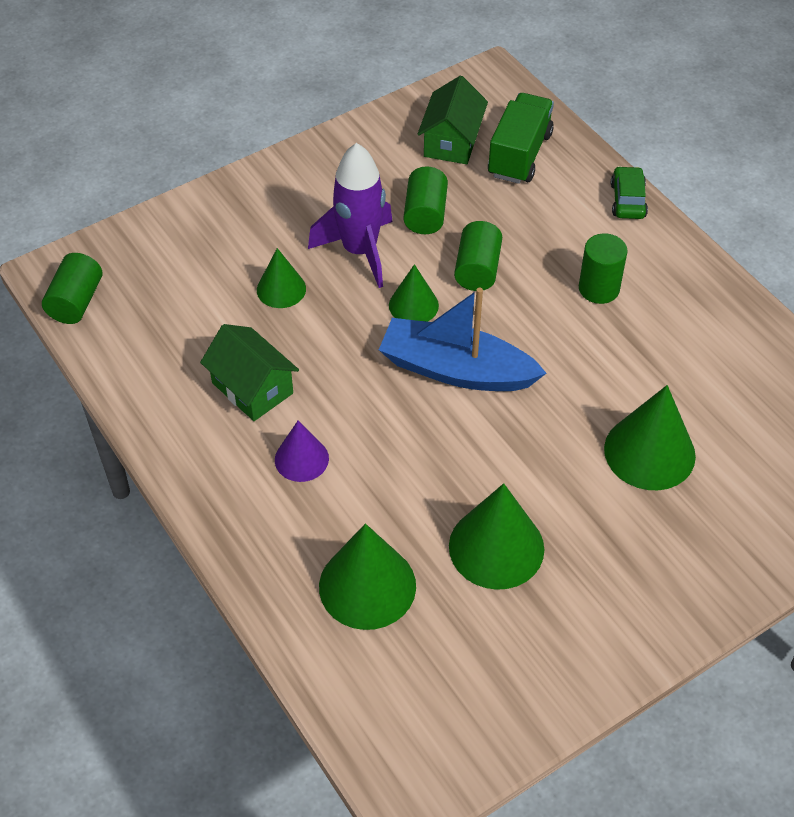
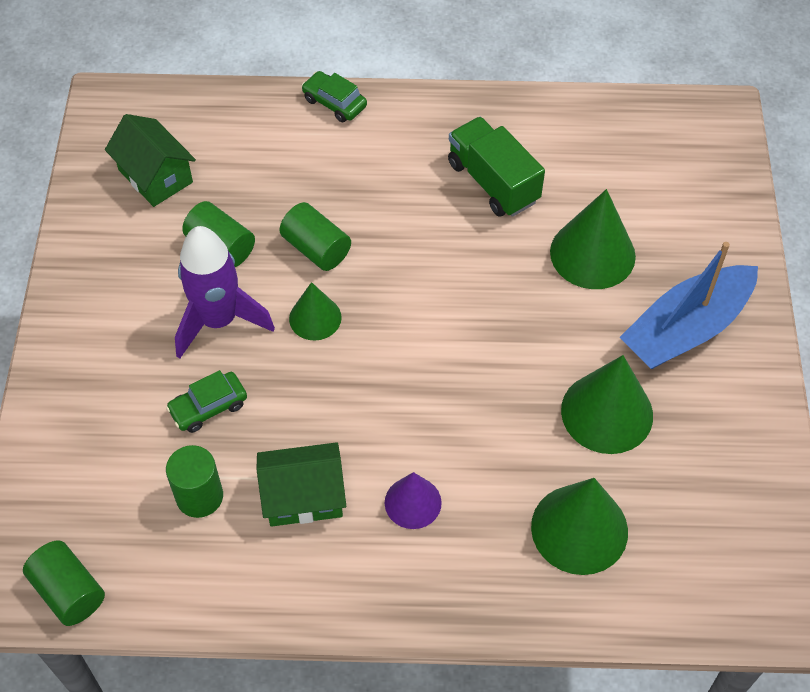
camera: 55 degrees left, 5 degrees up
(281, 289) = (208, 407): green cone -> green car
(456, 370) = (410, 330): blue boat -> blue boat (686, 329)
(519, 155) = (217, 140): green truck -> green truck (493, 182)
(599, 288) = (408, 181): green cylinder -> green cylinder (199, 496)

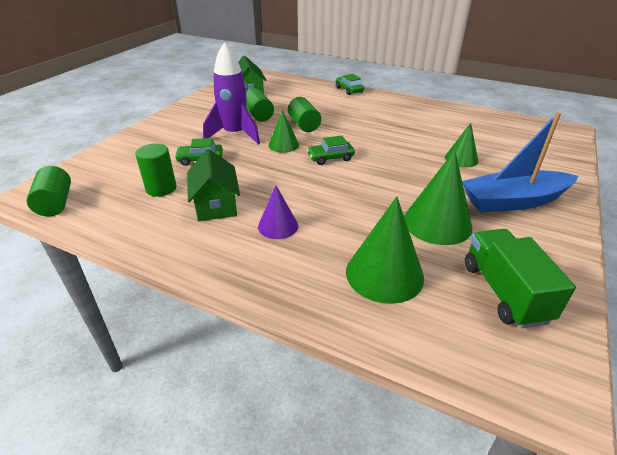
camera: 25 degrees right, 20 degrees down
(303, 496) = (216, 204): green house -> green house turned 60 degrees clockwise
(405, 324) = (330, 158): none -> green car
(493, 182) = (415, 125): green truck -> green truck (504, 292)
(592, 254) = (461, 159): green cone -> green cone, size x0.60

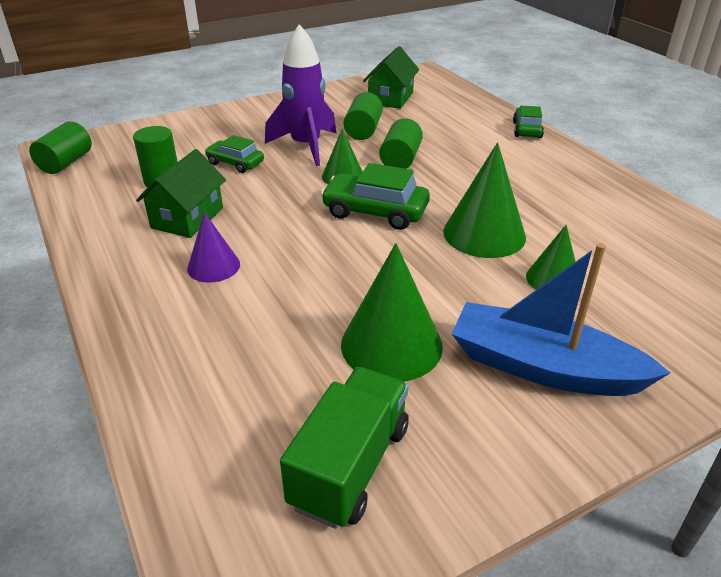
camera: 35 degrees right, 0 degrees up
(330, 158) = (375, 212): green car -> green car, size x1.57
(384, 274) = (246, 369): green cone -> green cone (484, 234)

